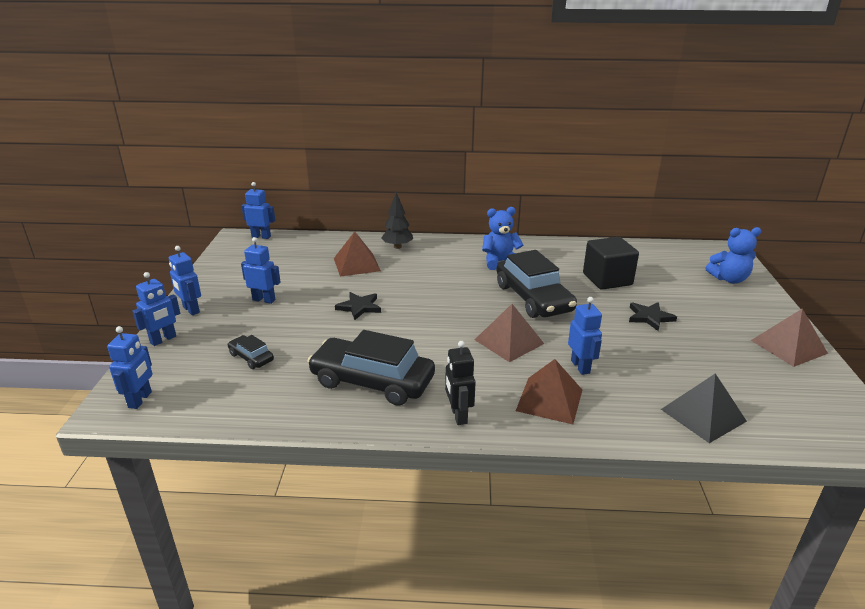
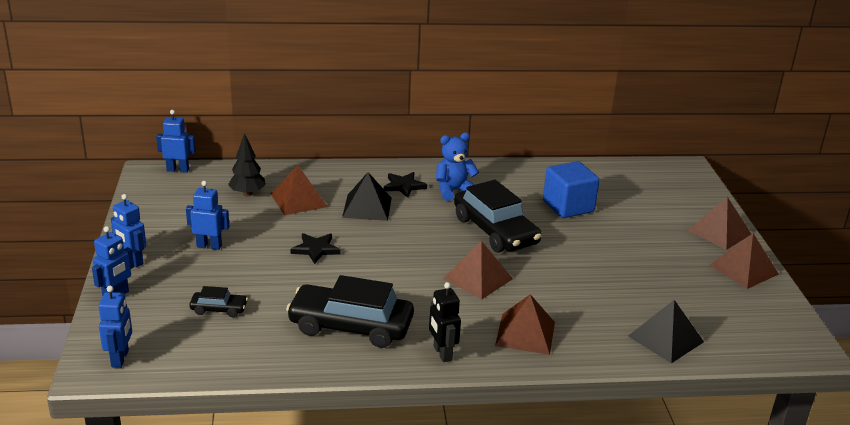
camera: 10 degrees left, 0 degrees up
(251, 357) = (219, 309): black car -> black car turned 150 degrees clockwise
(397, 247) = (338, 177): black tree -> black tree (247, 194)
(416, 272) = (367, 207): none -> black pyramid
(580, 366) = (550, 300): blue robot -> none
(607, 279) = (568, 206): black cube -> blue cube
(650, 317) = (613, 246): black star -> black star (404, 186)
(729, 279) = (689, 201): blue teddy bear -> none
(760, 309) = (719, 232): none -> brown pyramid

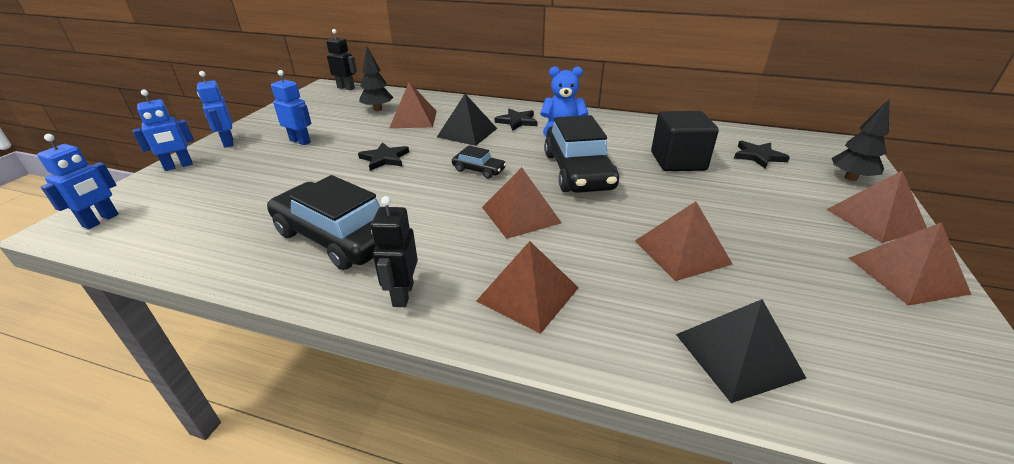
camera: 25 degrees right, 5 degrees up
(178, 170) = (346, 88): blue robot -> black robot
(219, 309) = (240, 194): black car -> black car (478, 170)
(568, 206) = (678, 161): blue cube -> black cube
(607, 283) = (682, 252): none -> brown pyramid
(626, 190) = (758, 156): none -> black star
(696, 199) = (850, 178): none -> black tree

